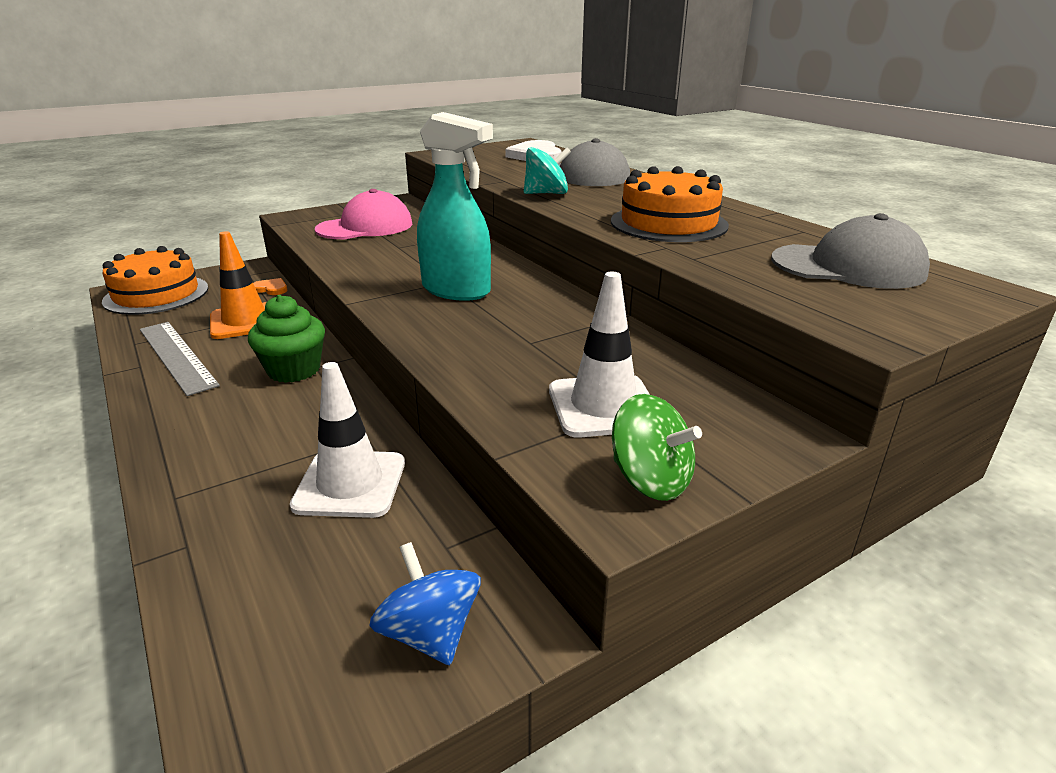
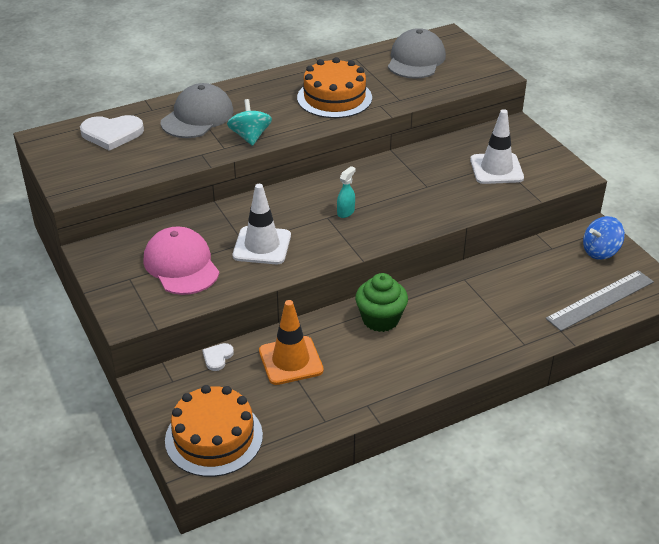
camera: 85 degrees left, 10 degrees up
(177, 356) = (352, 387): grey ruler -> grey ruler (600, 300)
(271, 289) = (217, 357): orange heart -> white heart
(350, 484) = (508, 281): white traffic cone -> white traffic cone (262, 246)
(457, 290) = (346, 212): turquoise spray bottle -> turquoise spray bottle, size x0.43
(650, 480) = (552, 164): green spinning top -> none

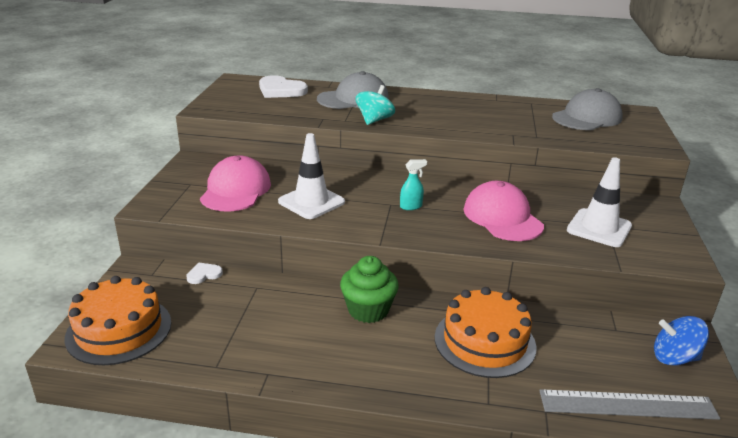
camera: 35 degrees right, 10 degrees down
(290, 361) = (253, 304): orange traffic cone -> none
(334, 98) = (478, 119): orange cake -> orange cake (484, 341)
(423, 190) = (502, 217): none -> pink cap

